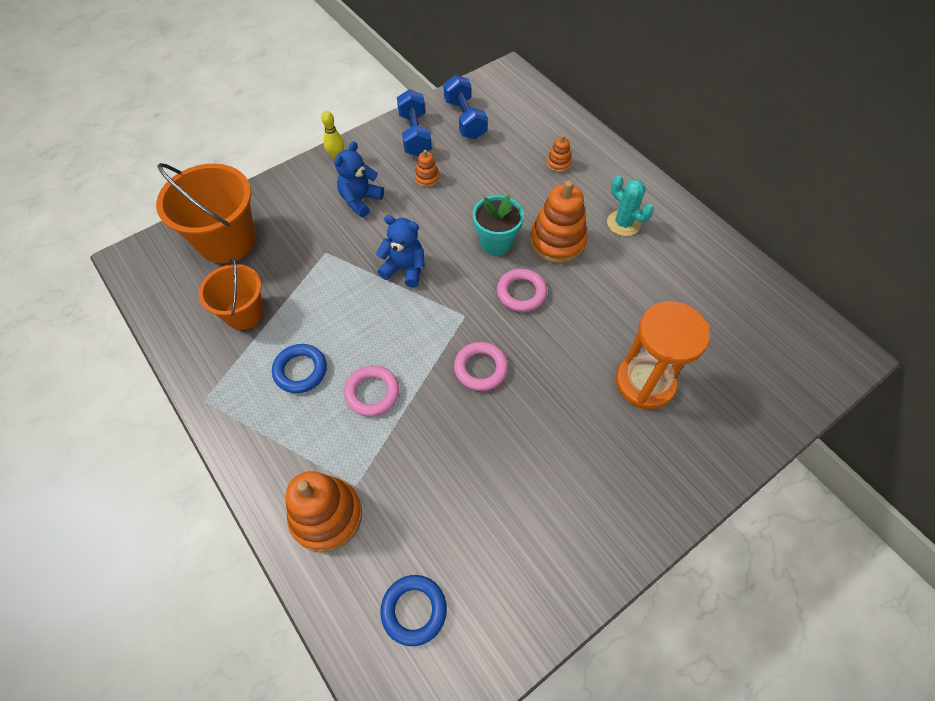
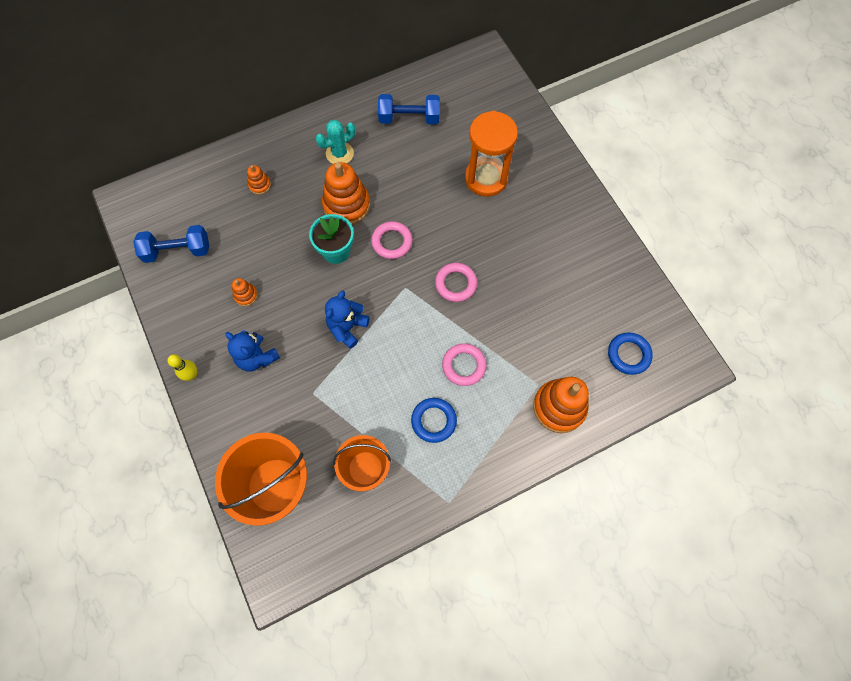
camera: 80 degrees left, 10 degrees up
(415, 135) = (184, 298): blue dumbbell -> blue dumbbell (409, 118)

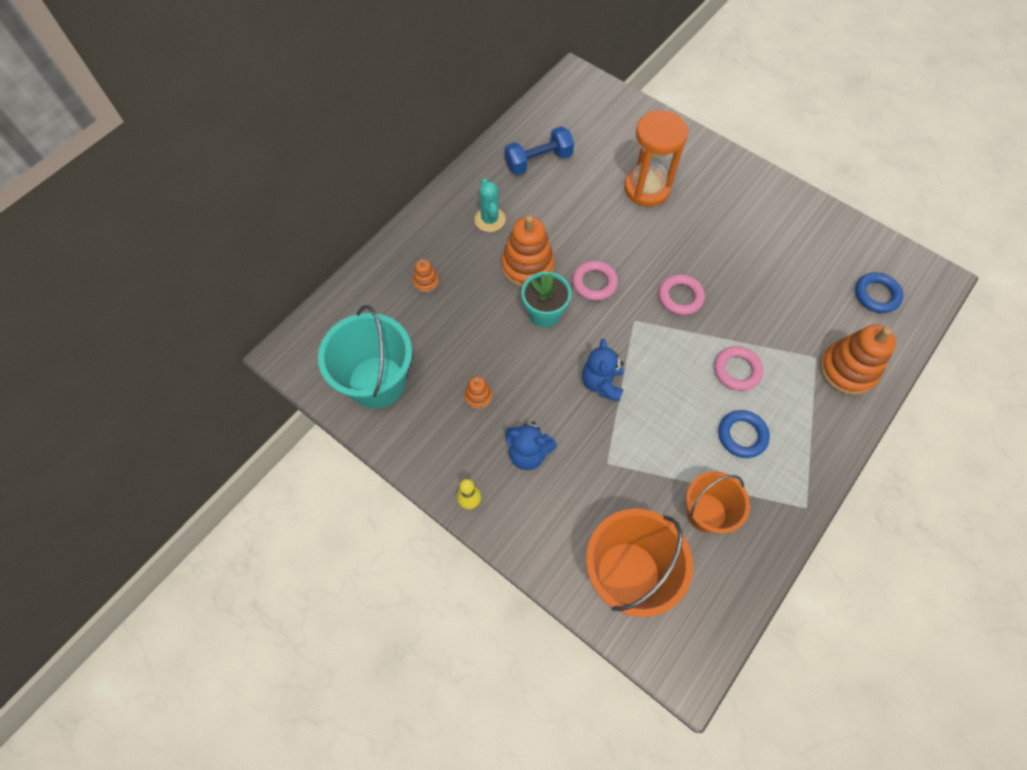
camera: 25 degrees left, 5 degrees down
(177, 251) = (377, 382): blue dumbbell -> turquoise bucket
(339, 153) = (490, 219): turquoise cactus -> turquoise cactus turned 45 degrees counterclockwise

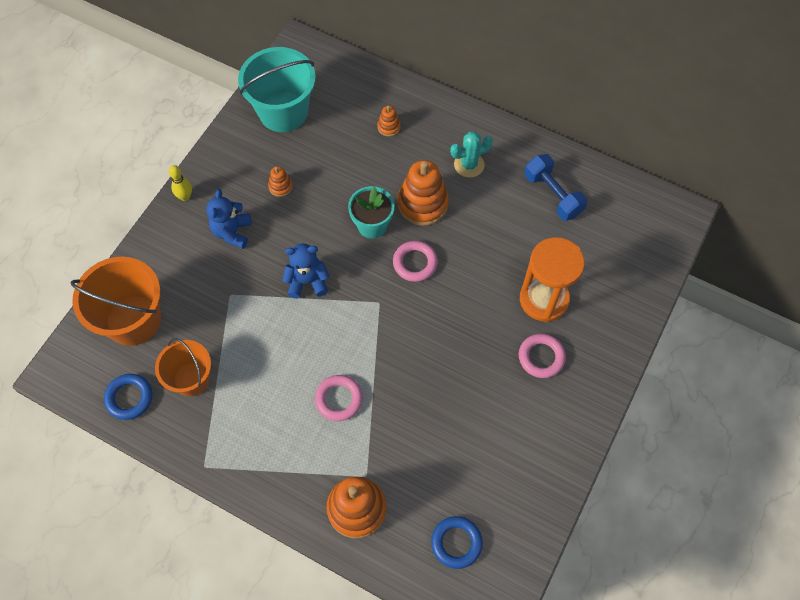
camera: 80 degrees right, 0 degrees up
(680, 297) = (414, 342): pink ring -> pink ring (541, 357)
(742, 435) = (270, 407): blue ring -> blue ring (129, 398)

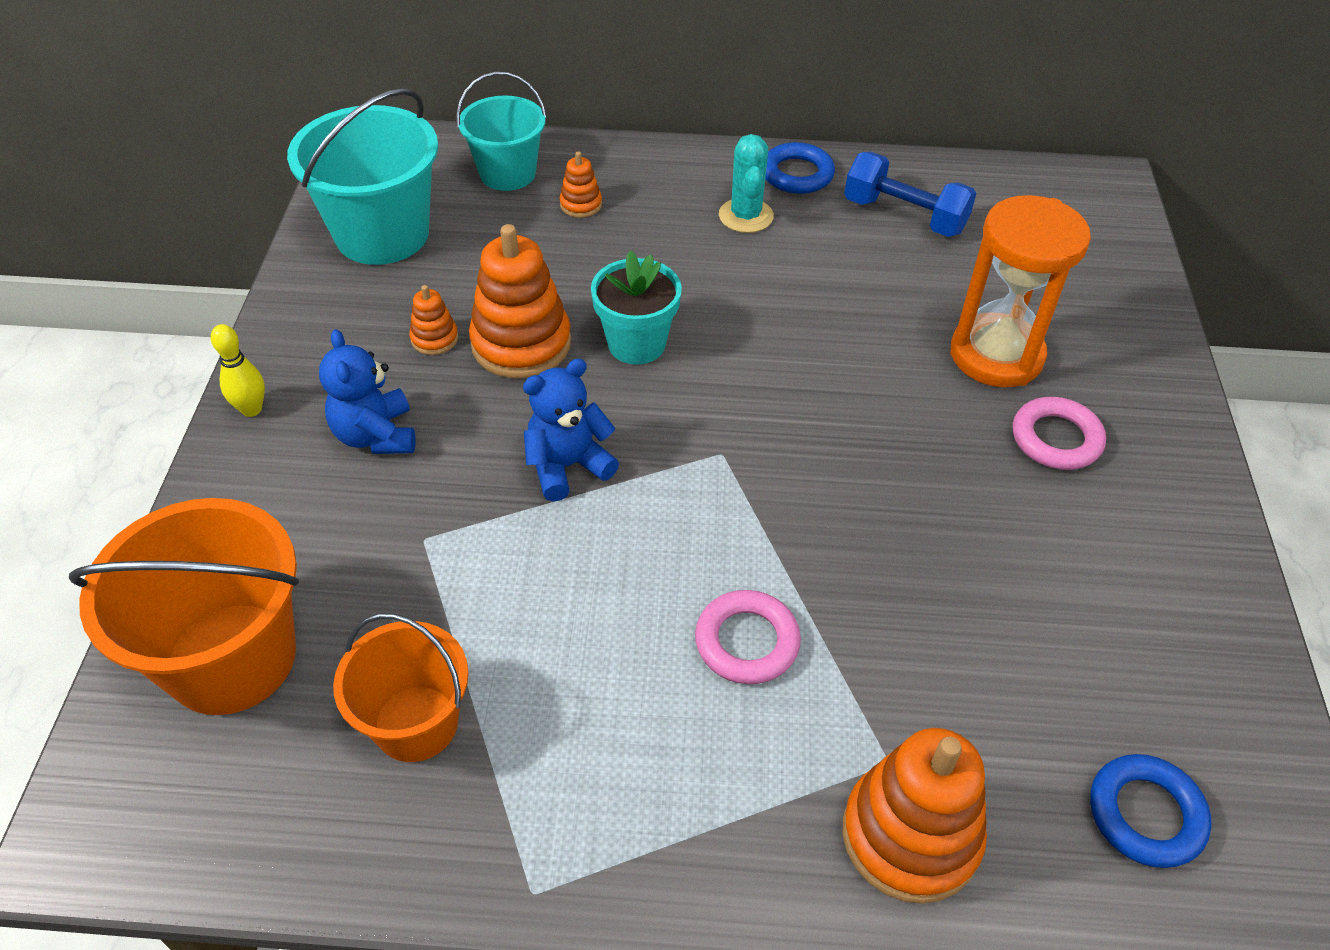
camera: 25 degrees left, 15 degrees down
(129, 398) = (287, 818): blue ring -> blue ring (797, 174)
(362, 92) = (507, 173): none -> turquoise bucket
(415, 263) = (747, 374): pink ring -> none
(422, 204) = (704, 288): orange stacking toy -> orange stacking toy (521, 343)
(469, 165) = (746, 216): turquoise cactus -> turquoise cactus turned 45 degrees counterclockwise

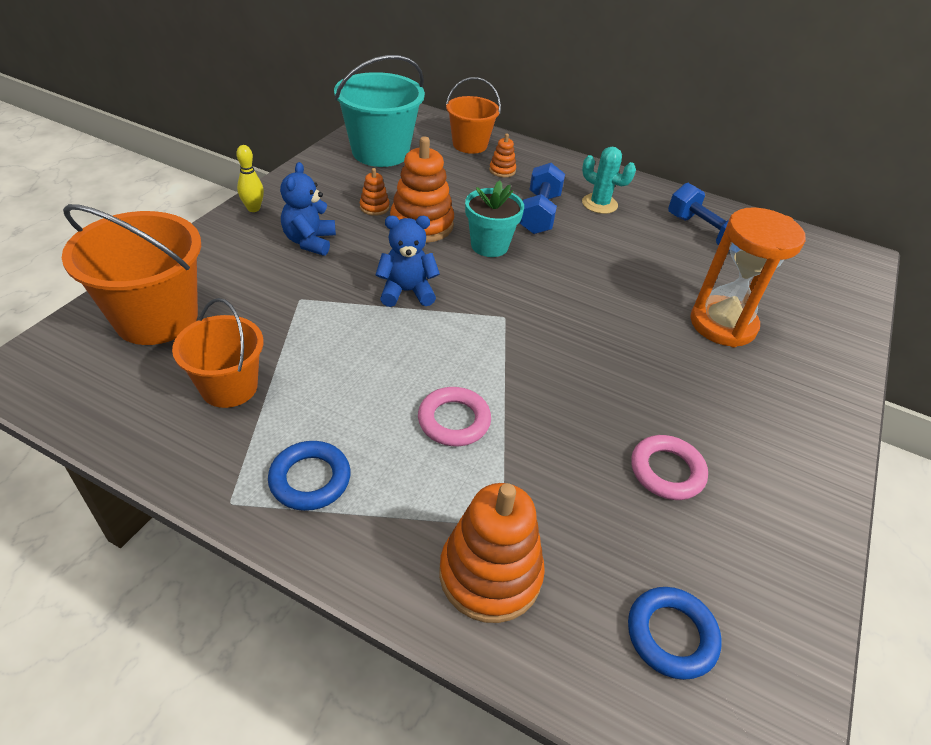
camera: 20 degrees right, 5 degrees down
(507, 173) = (470, 145): turquoise bucket -> orange bucket
(674, 263) = (539, 214): none -> blue dumbbell
(746, 216) = (599, 204): turquoise cactus -> turquoise cactus turned 75 degrees counterclockwise
(797, 174) = (646, 193): blue ring -> blue ring (310, 479)
(1056, 439) = (738, 384): pink ring -> pink ring (667, 471)

